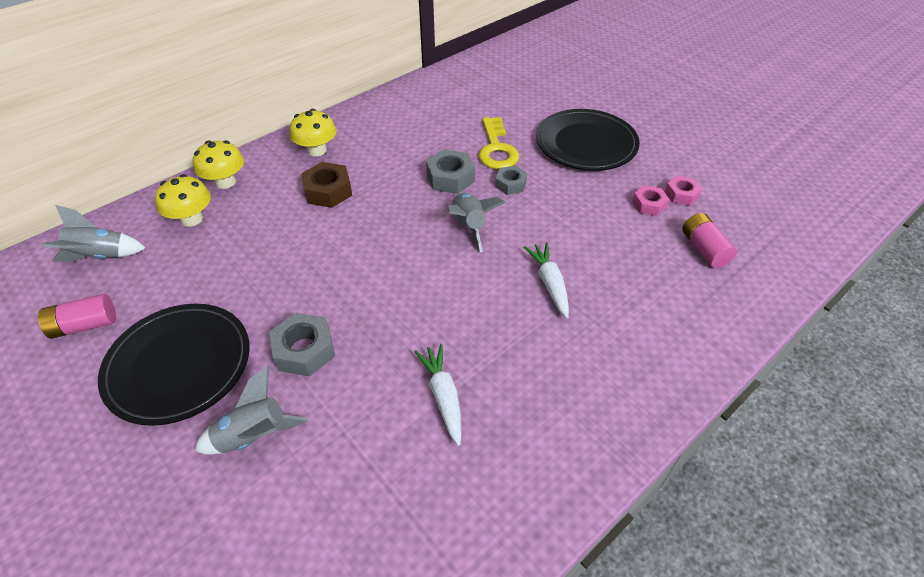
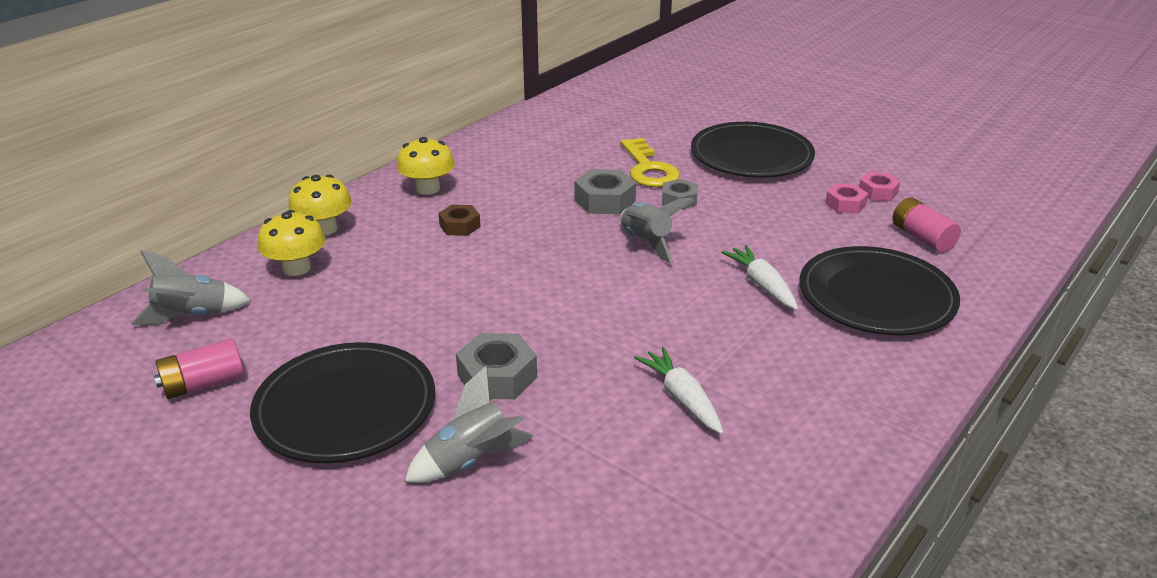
camera: 10 degrees left, 15 degrees down
(328, 191) = (459, 226): brown nut -> brown nut, size x0.65
(643, 309) = (876, 297): none -> black plate

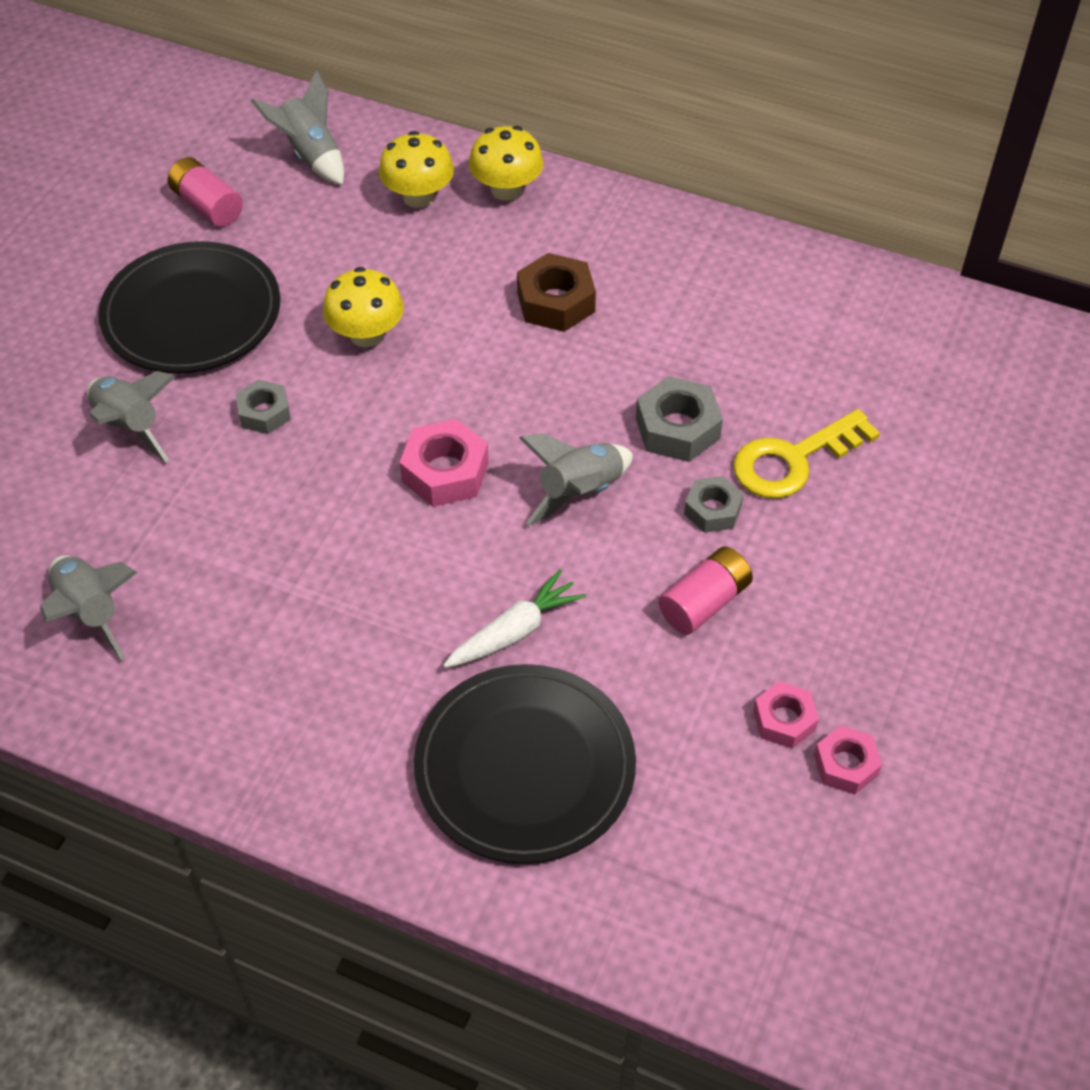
camera: 75 degrees right, 20 degrees up
(428, 188) = (637, 247): yellow mushroom -> yellow mushroom (366, 334)
(459, 226) = (555, 302): brown nut -> brown nut, size x1.54
(497, 376) = (264, 413): grey nut -> grey nut, size x0.65
(604, 294) = (445, 472): none -> pink nut
(681, 398) = (259, 578): white carrot -> none
(695, 506) = (91, 613): none -> grey rocket
(751, 156) = (899, 582): black plate -> none
(922, 238) = (714, 828): pink battery -> pink battery (704, 602)

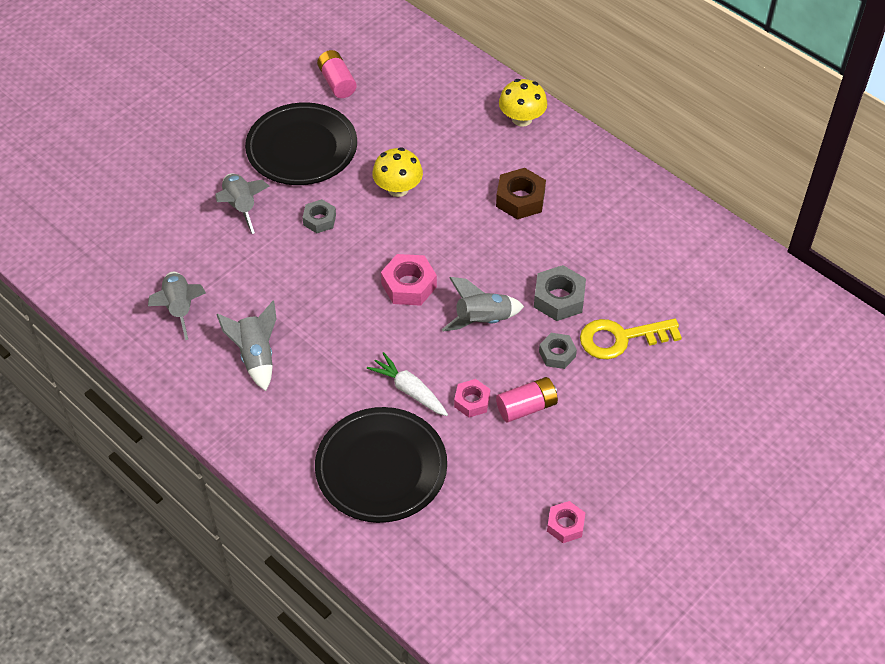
camera: 20 degrees right, 0 degrees up
(310, 156) = (411, 66): grey rocket -> grey rocket (256, 356)
(418, 197) = (465, 109): yellow mushroom -> none
(515, 631) = (409, 390): white carrot -> white carrot turned 120 degrees counterclockwise
(784, 720) = (541, 488): pink nut -> pink nut (472, 401)

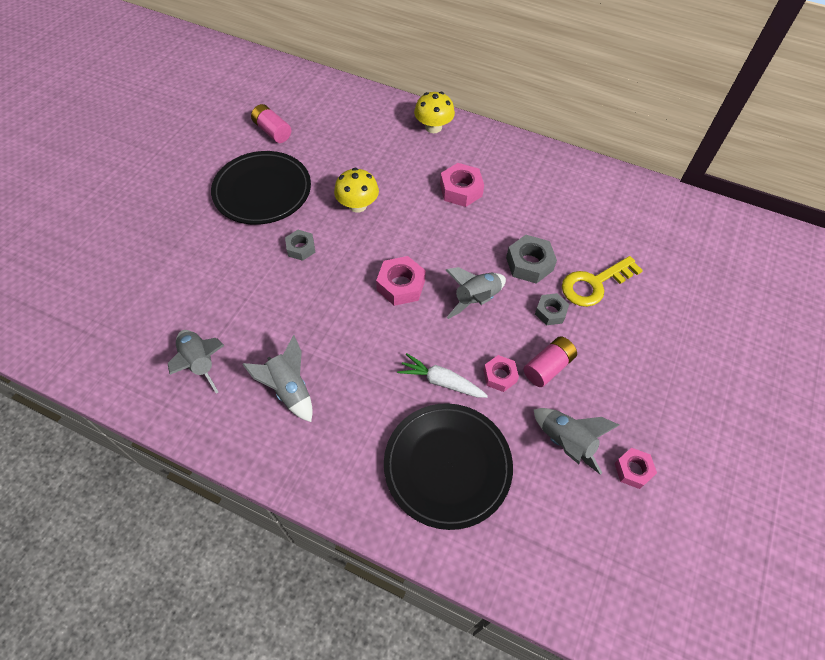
camera: 20 degrees left, 5 degrees up
(241, 207) = (226, 254): grey rocket -> grey rocket (566, 442)
(520, 199) = (461, 190): brown nut -> pink nut

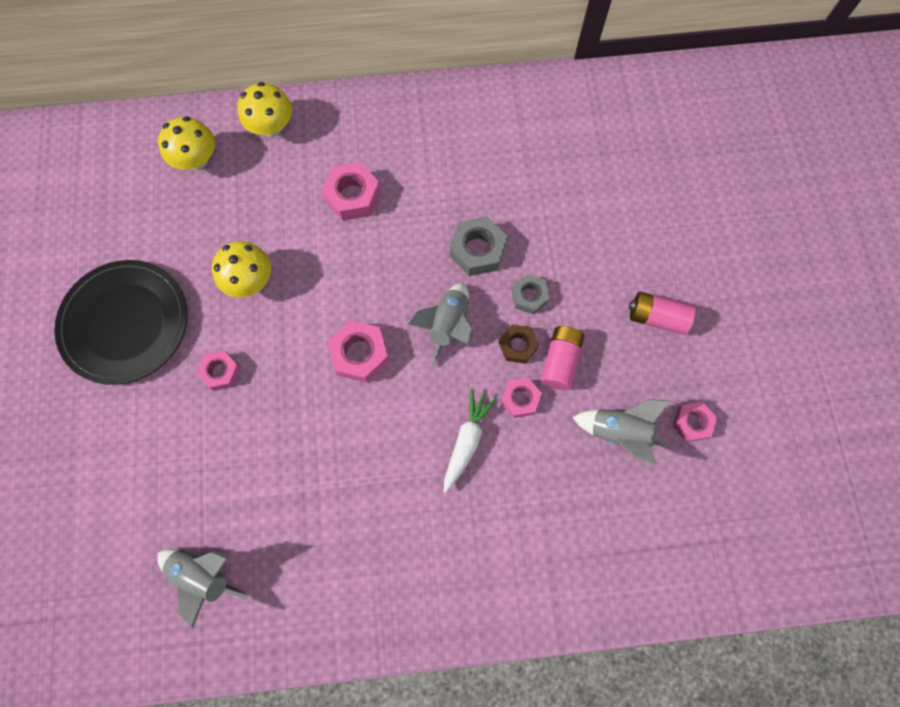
camera: 30 degrees left, 15 degrees up
(272, 131) = (81, 235): pink battery -> pink battery (656, 317)
(289, 390) = (320, 545): grey rocket -> none
(301, 248) = (221, 372): grey nut -> pink nut
(372, 124) = (197, 159): none -> yellow mushroom
(441, 381) = (467, 440): white carrot -> white carrot turned 120 degrees clockwise
(447, 466) = (525, 526): black plate -> none
(521, 339) = (518, 346): none -> brown nut
(594, 284) = (554, 238): yellow key -> none

